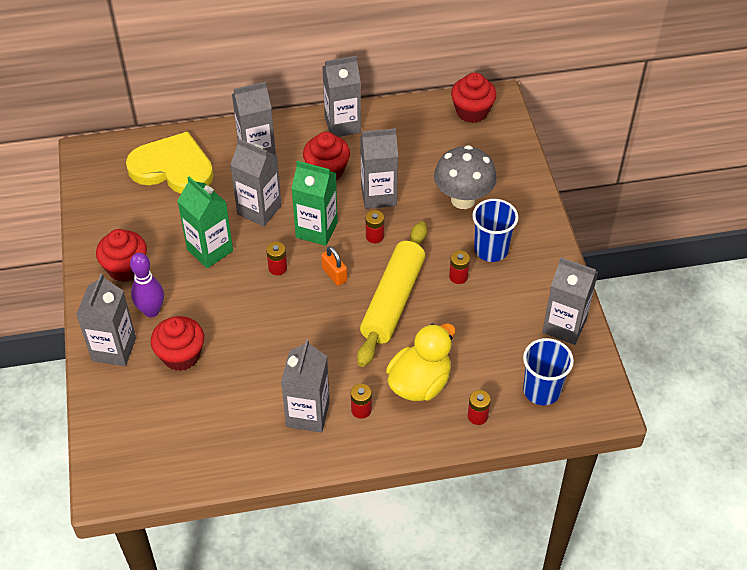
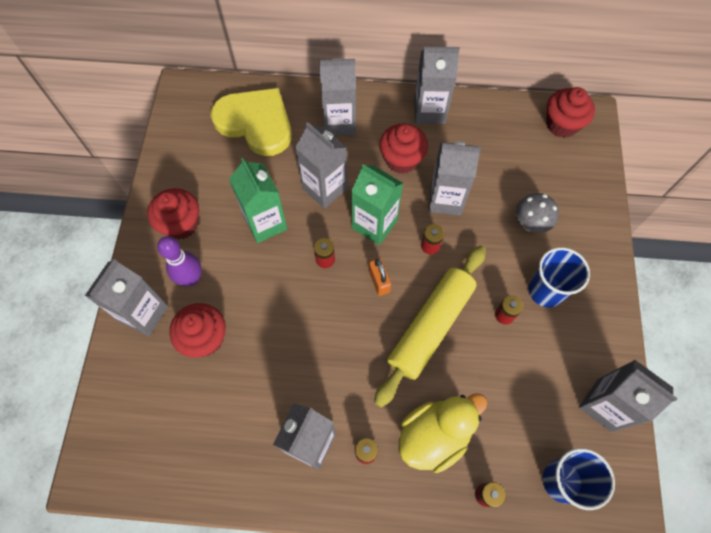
camera: 15 degrees right, 15 degrees up
(463, 199) = (530, 224): grey mushroom -> grey mushroom, size x0.64

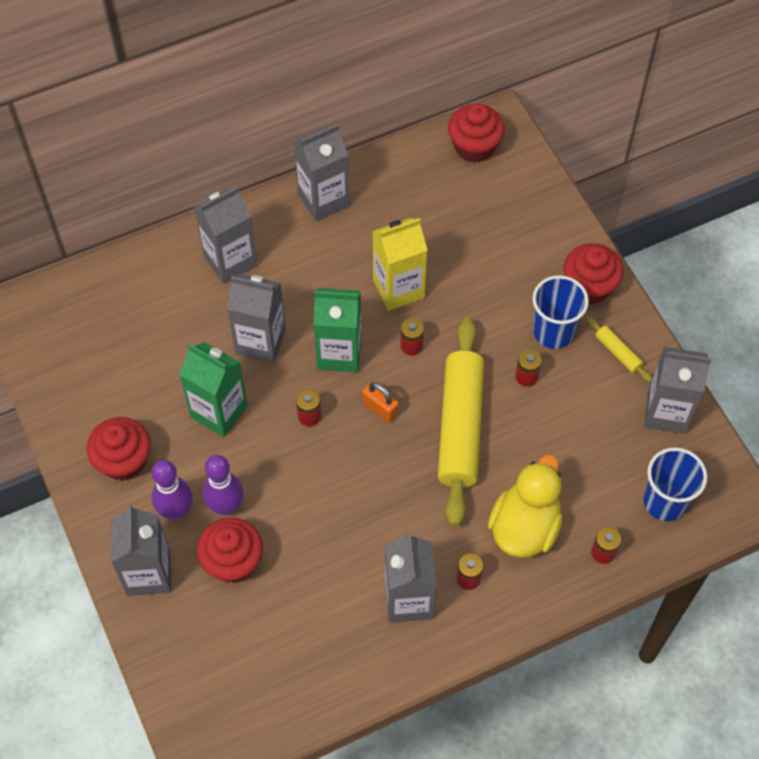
camera: 30 degrees left, 5 degrees down
(226, 294) = (226, 506): none -> purple bowling pin
(256, 123) = (133, 307): yellow heart -> none
(401, 159) = (325, 269): red cupcake -> red cupcake (589, 286)
(445, 199) = (398, 289): grey carton -> yellow carton
(530, 224) = (500, 271): grey mushroom -> none
(589, 334) = (618, 353): none -> yellow rolling pin

